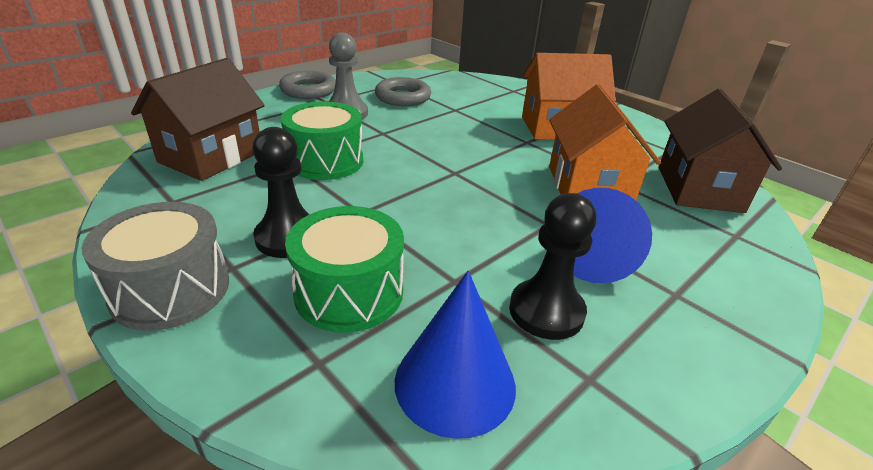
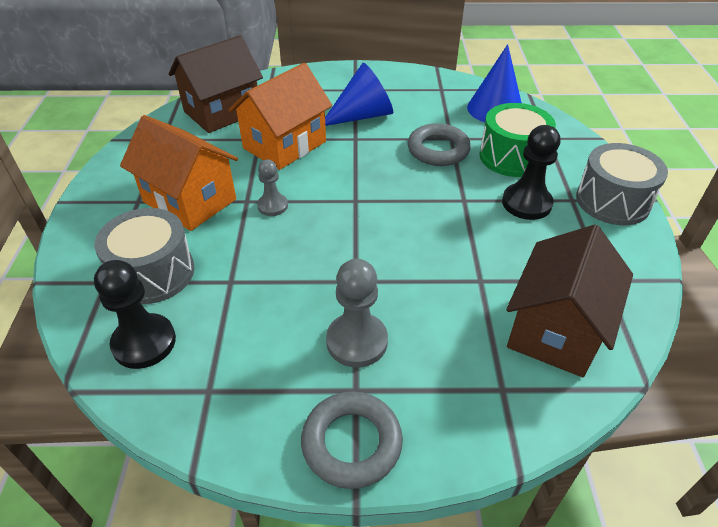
camera: 135 degrees left, 10 degrees up
(211, 156) = (555, 329): brown house -> brown house turned 45 degrees counterclockwise
(325, 161) = (448, 265): green drum -> none
(403, 97) = (251, 342): grey ring -> grey ring (438, 150)
(499, 99) = (153, 273): none -> grey drum
(504, 145) = (272, 206): none -> grey pawn
(546, 311) = (425, 109): black pawn -> black pawn (144, 342)

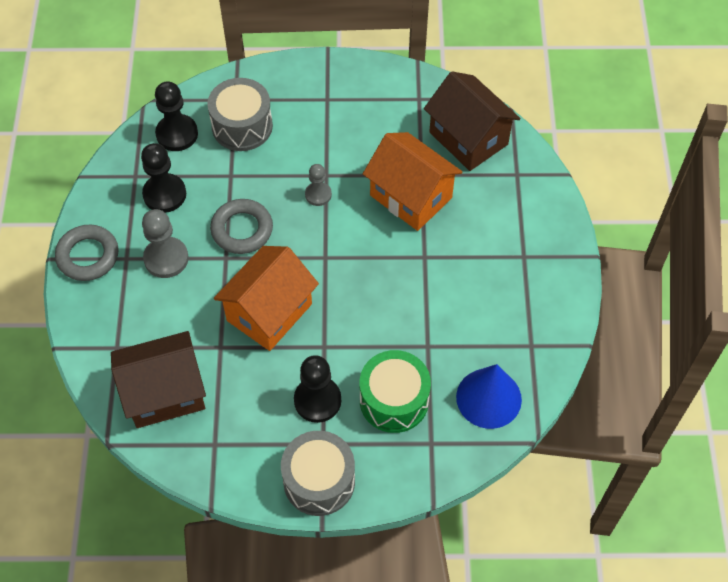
camera: 90 degrees right, 15 degrees up
(189, 201) = (326, 134): orange house -> orange house (269, 312)
(249, 350) = (164, 194): none -> black pawn
(362, 115) = (467, 263): blue cone -> none
(438, 150) = (405, 331): grey ring -> grey ring (242, 229)
(555, 329) = (164, 393): brown house -> brown house turned 45 degrees counterclockwise

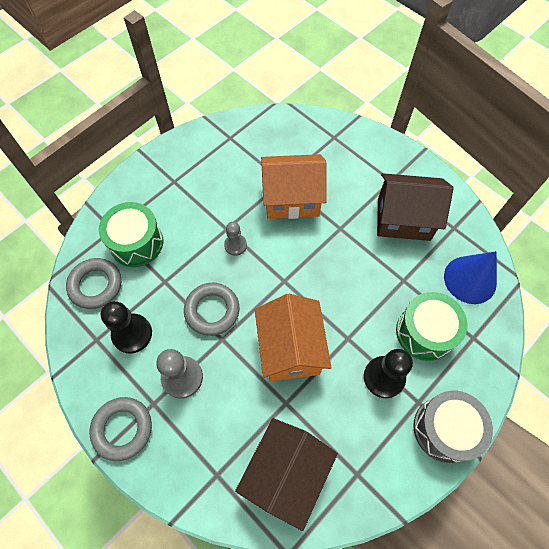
camera: 45 degrees left, 5 degrees up
(177, 134) = (96, 285): black pawn -> grey ring
(242, 126) = (136, 243): grey drum -> green drum
(468, 138) = (284, 138): brown house -> brown house (403, 219)

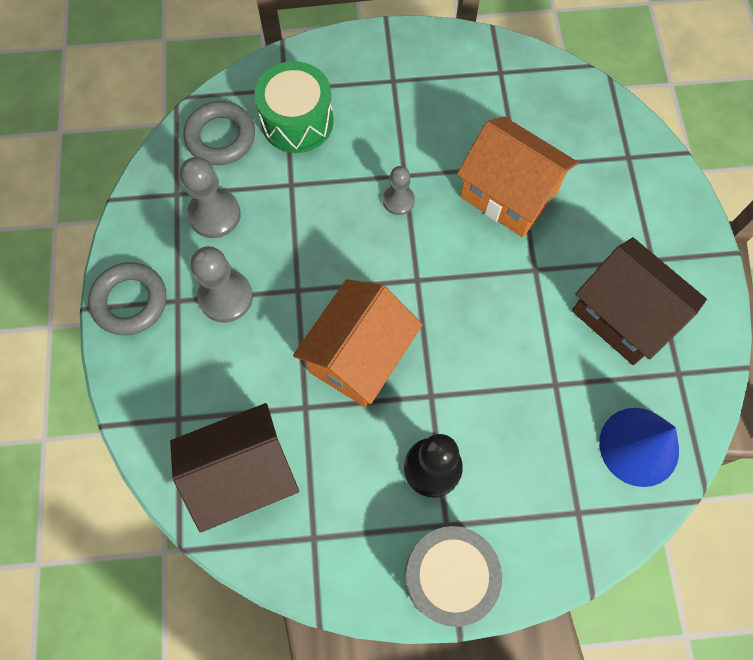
camera: 40 degrees right, 5 degrees up
(132, 334) = (214, 214): black pawn -> grey pawn
(212, 310) = (313, 252): grey ring -> none
(425, 332) = (525, 459): green drum -> none

